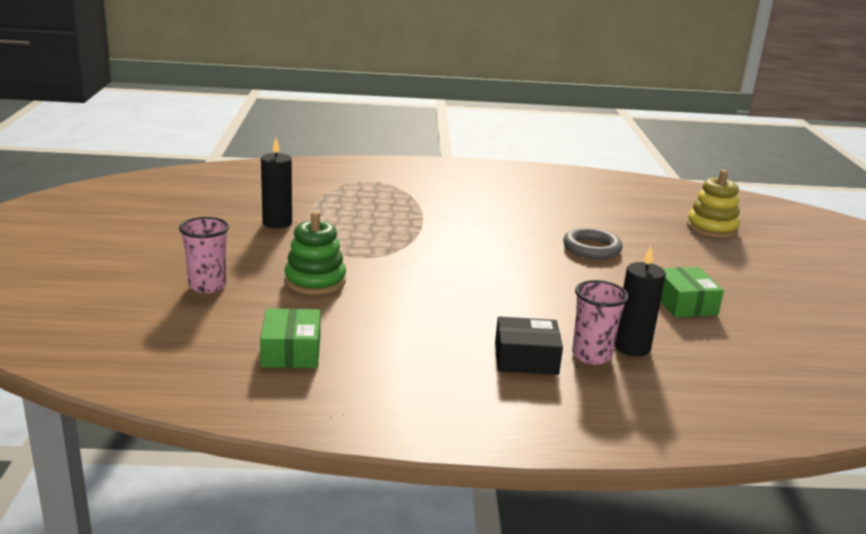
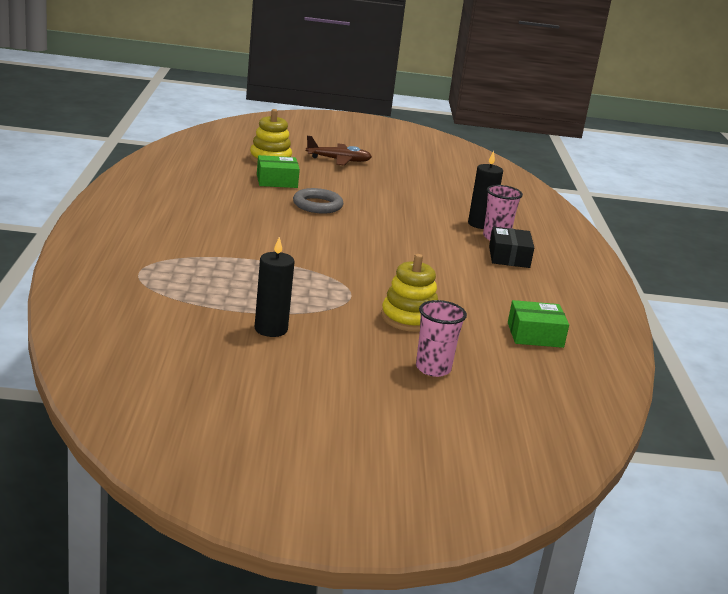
camera: 90 degrees left, 0 degrees up
(315, 281) = (409, 318): green stacking toy -> yellow stacking toy
(684, 303) = (410, 197): green box -> green box (277, 181)
(765, 264) = (339, 160): none -> brown plane

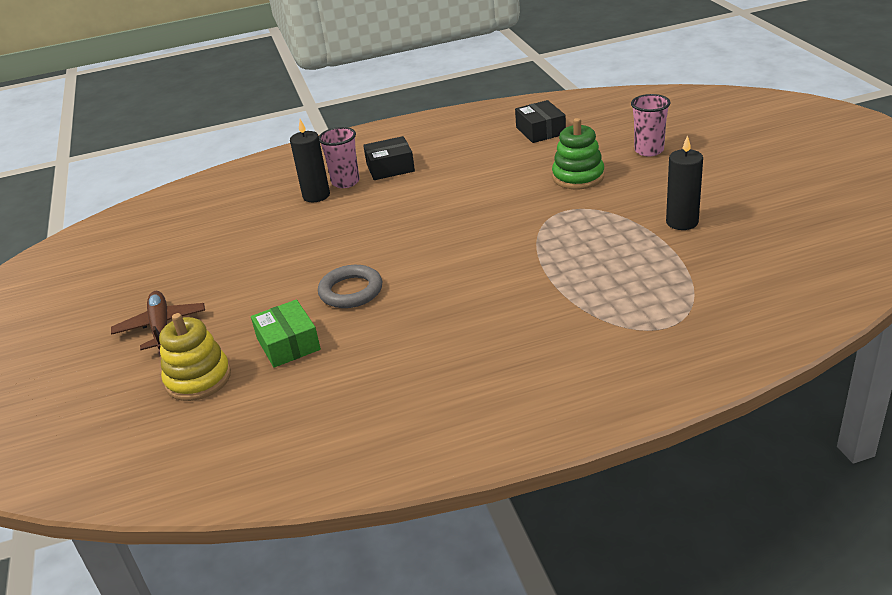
camera: 100 degrees left, 10 degrees up
(409, 318) = (578, 177): yellow stacking toy -> green stacking toy
(535, 335) = (540, 131): green box -> black box

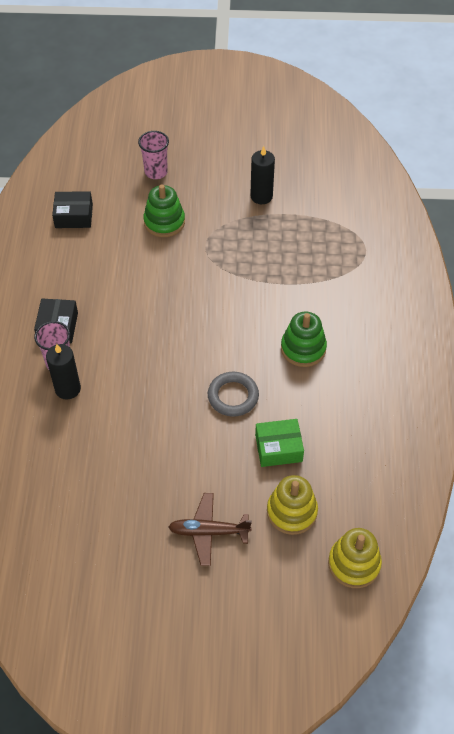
camera: 75 degrees left, 20 degrees up
(129, 451) = (354, 564): none -> yellow stacking toy
(451, 321) = (303, 348): none -> green stacking toy

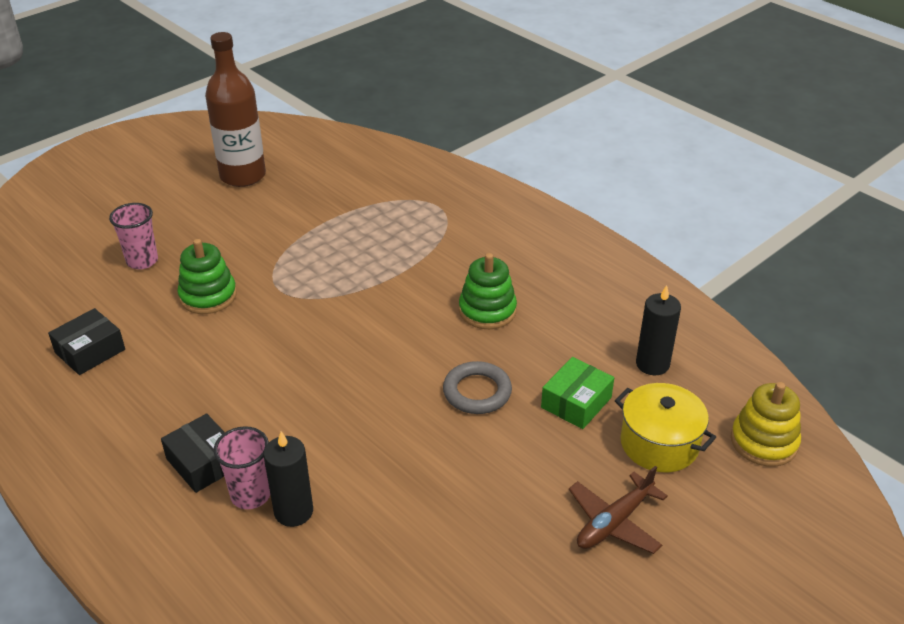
camera: 45 degrees left, 15 degrees down
(261, 196) = (285, 220): black candle -> black candle (652, 364)
(274, 144) = (243, 176): none -> brown bottle
(291, 512) = (659, 444): yellow stacking toy -> yellow pot

